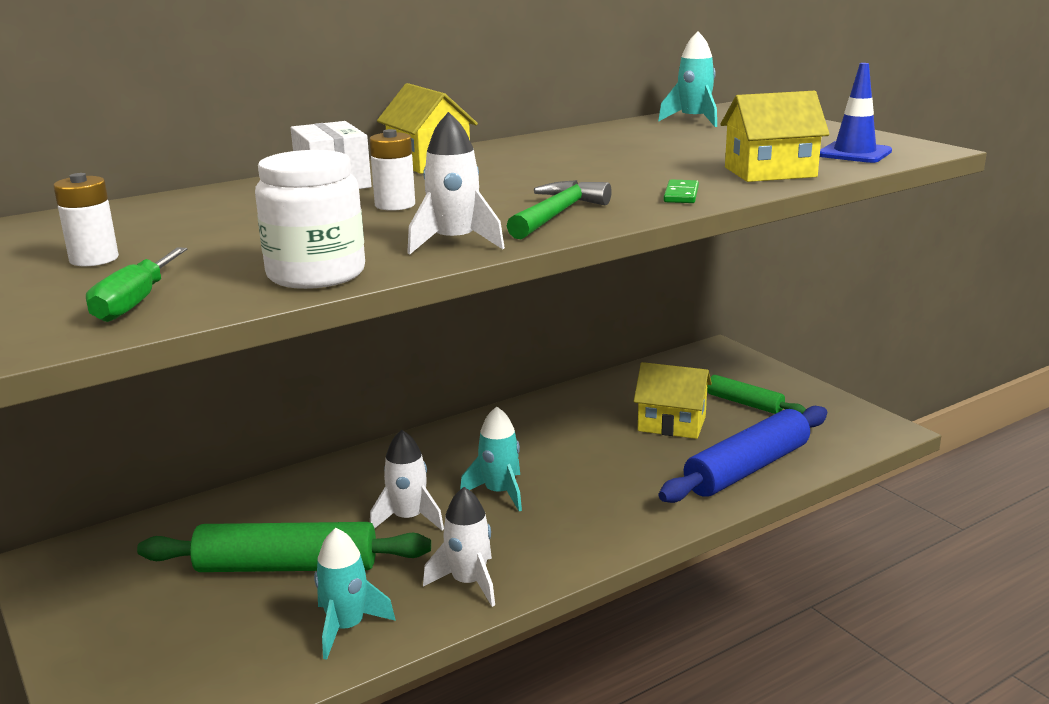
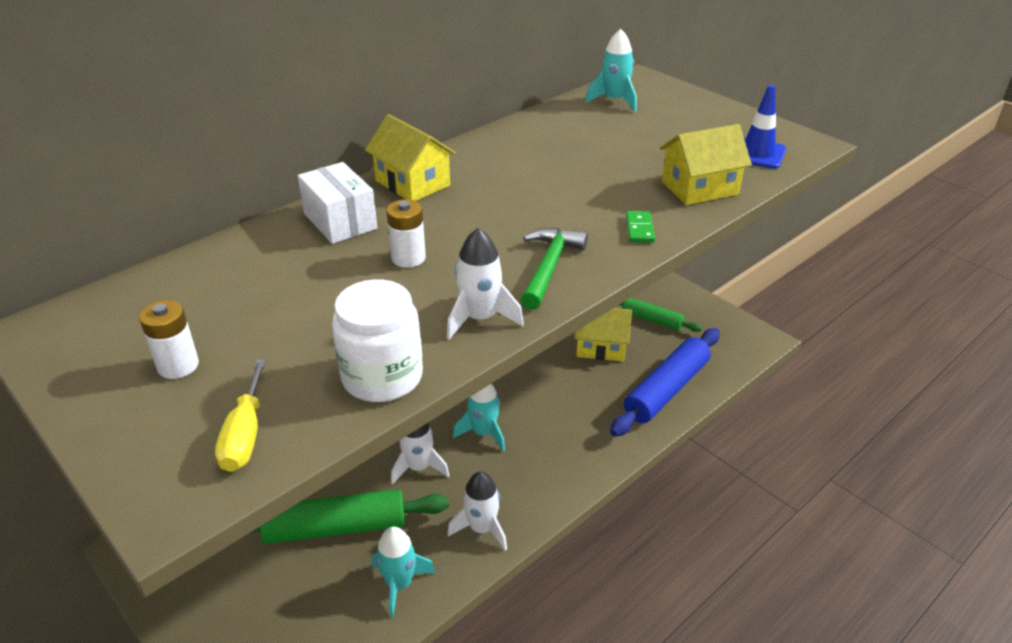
camera: 10 degrees left, 15 degrees up
(135, 303) = (245, 435): green screwdriver -> yellow screwdriver

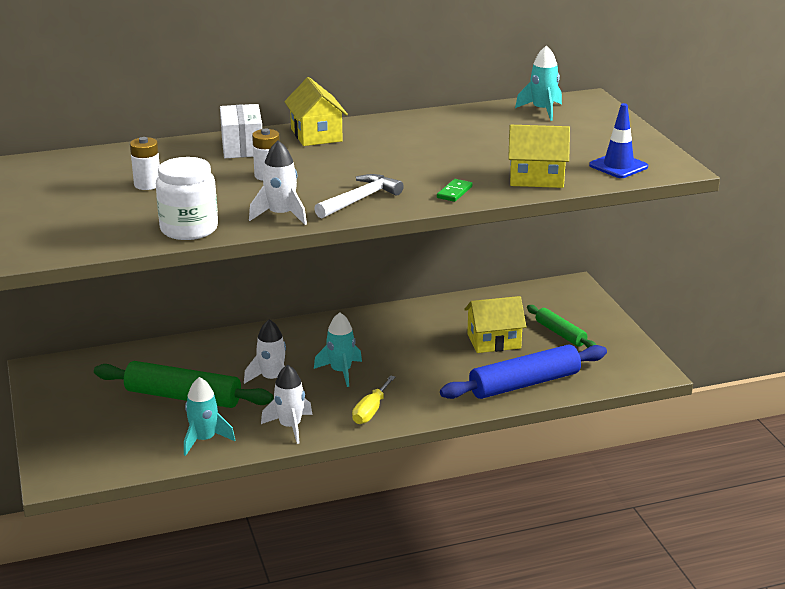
camera: 25 degrees right, 10 degrees down
(178, 366) = (75, 198): white battery -> white battery (147, 184)
(245, 435) = (86, 236): yellow screwdriver -> yellow screwdriver (371, 411)
(549, 267) = (360, 199): green hammer -> white hammer
(601, 346) = (494, 341): yellow house -> yellow house turned 45 degrees counterclockwise

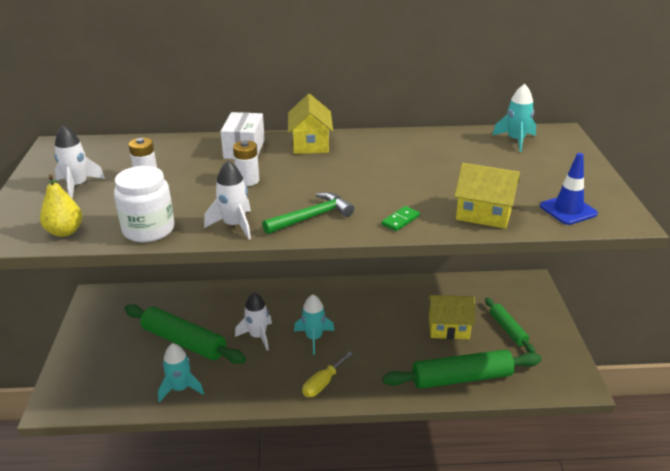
camera: 15 degrees right, 5 degrees up
(95, 241) = (65, 232): none -> yellow pear
(290, 426) = (252, 388): white rocket -> white rocket (78, 186)
(360, 199) = (311, 217): white hammer -> green hammer
(524, 384) = (461, 378): blue rolling pin -> green rolling pin

